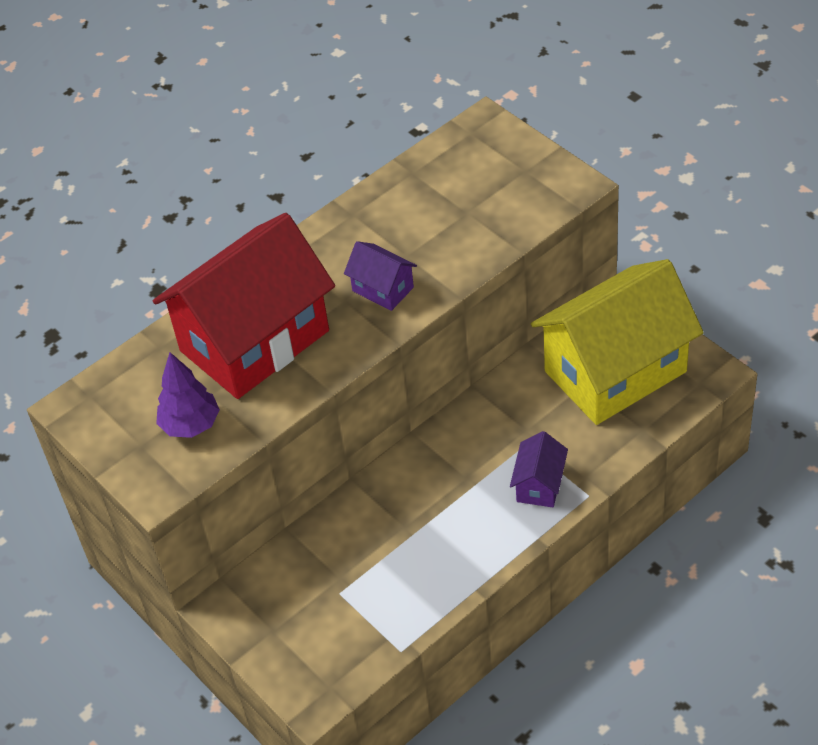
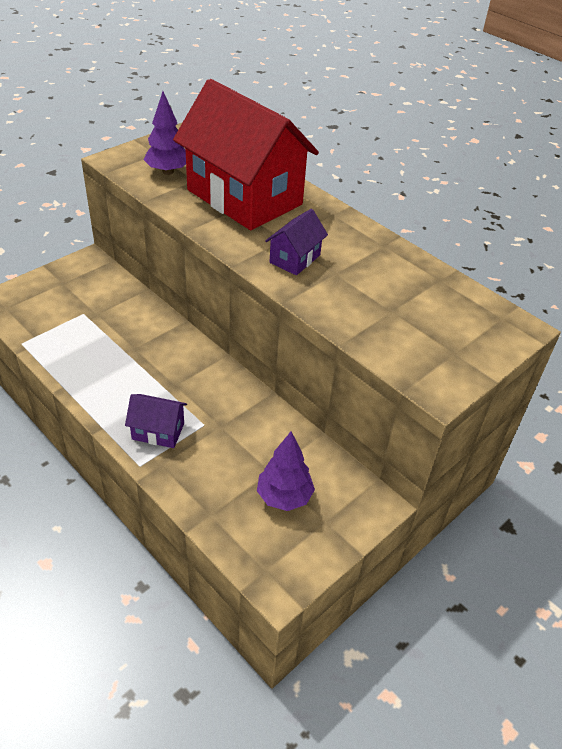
camera: 80 degrees right, 5 degrees down
(615, 372) = (284, 497): yellow house -> purple tree

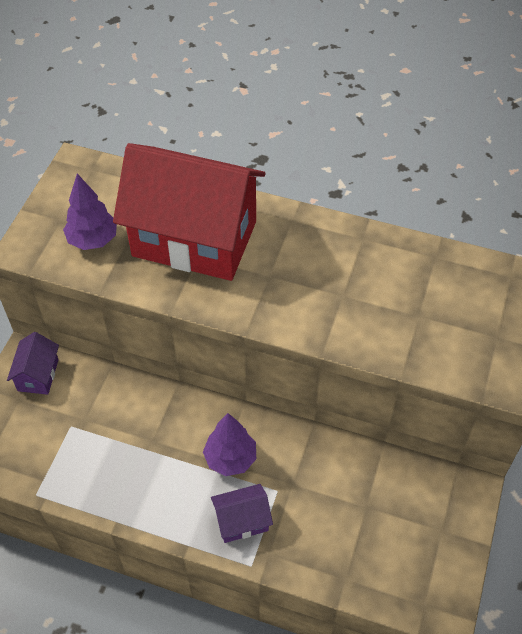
camera: 25 degrees left, 10 degrees up
(284, 497) = (394, 526): purple tree -> purple tree (230, 458)
(295, 259) = (296, 296): purple house -> purple house (38, 375)

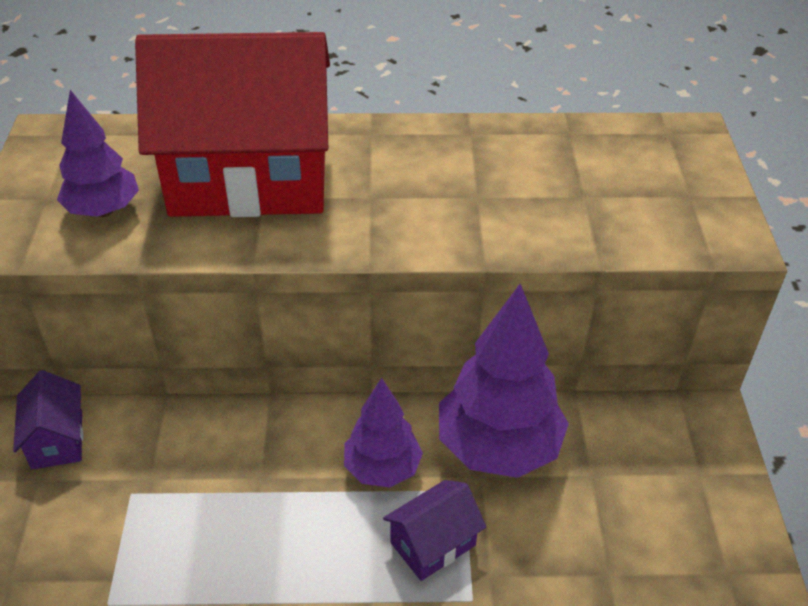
camera: 20 degrees left, 10 degrees down
(312, 468) = (498, 448): none -> purple tree

